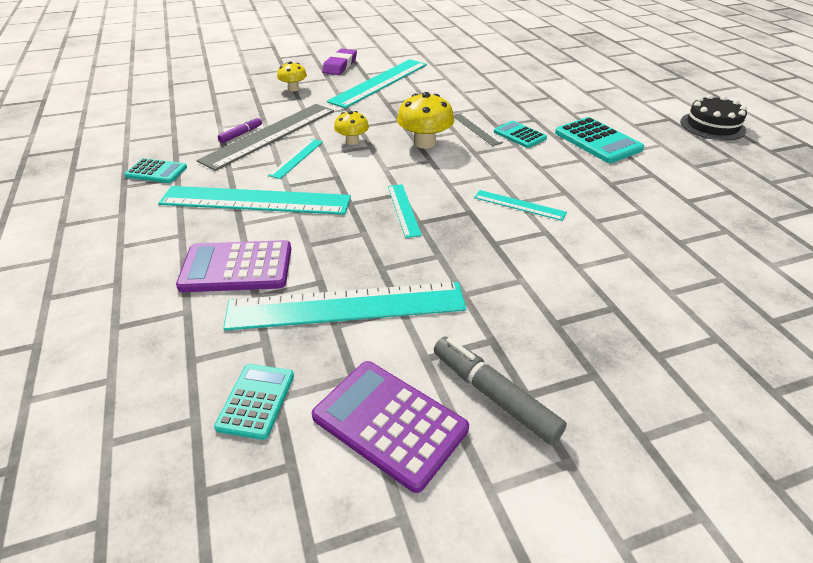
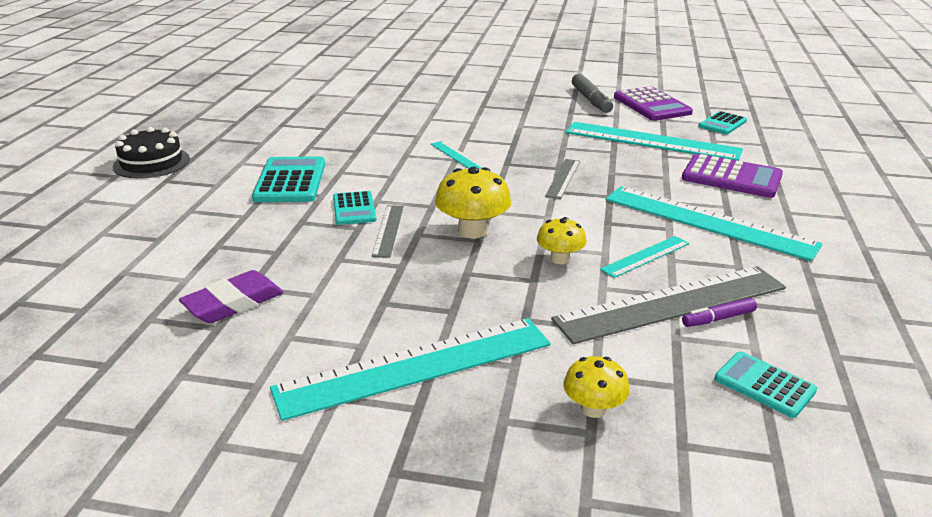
camera: 150 degrees left, 10 degrees down
(156, 171) = (841, 289): turquoise calculator -> turquoise calculator (764, 385)
(340, 66) = (444, 463): purple eraser -> purple eraser (233, 303)
(403, 210) = (563, 178): turquoise ruler -> grey ruler

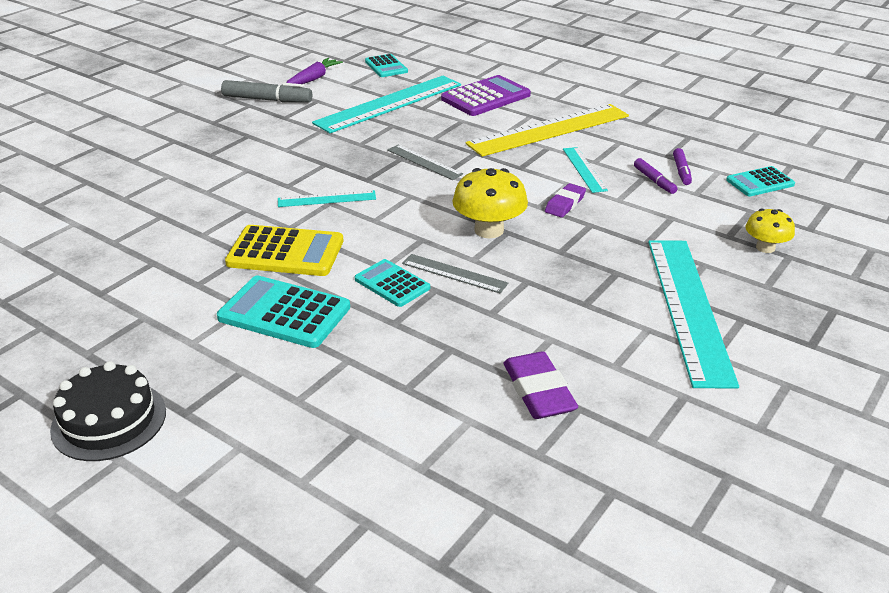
camera: 65 degrees left, 5 degrees up
(354, 209) = (392, 284): turquoise calculator -> turquoise calculator turned 150 degrees counterclockwise
(369, 162) = (285, 252): none -> yellow calculator
(560, 259) = (565, 204): yellow mushroom -> purple eraser
(652, 105) = (313, 79): purple calculator -> purple carrot
(671, 303) = (654, 181): grey ruler -> purple marker
(708, 221) = (549, 129): turquoise ruler -> yellow ruler

